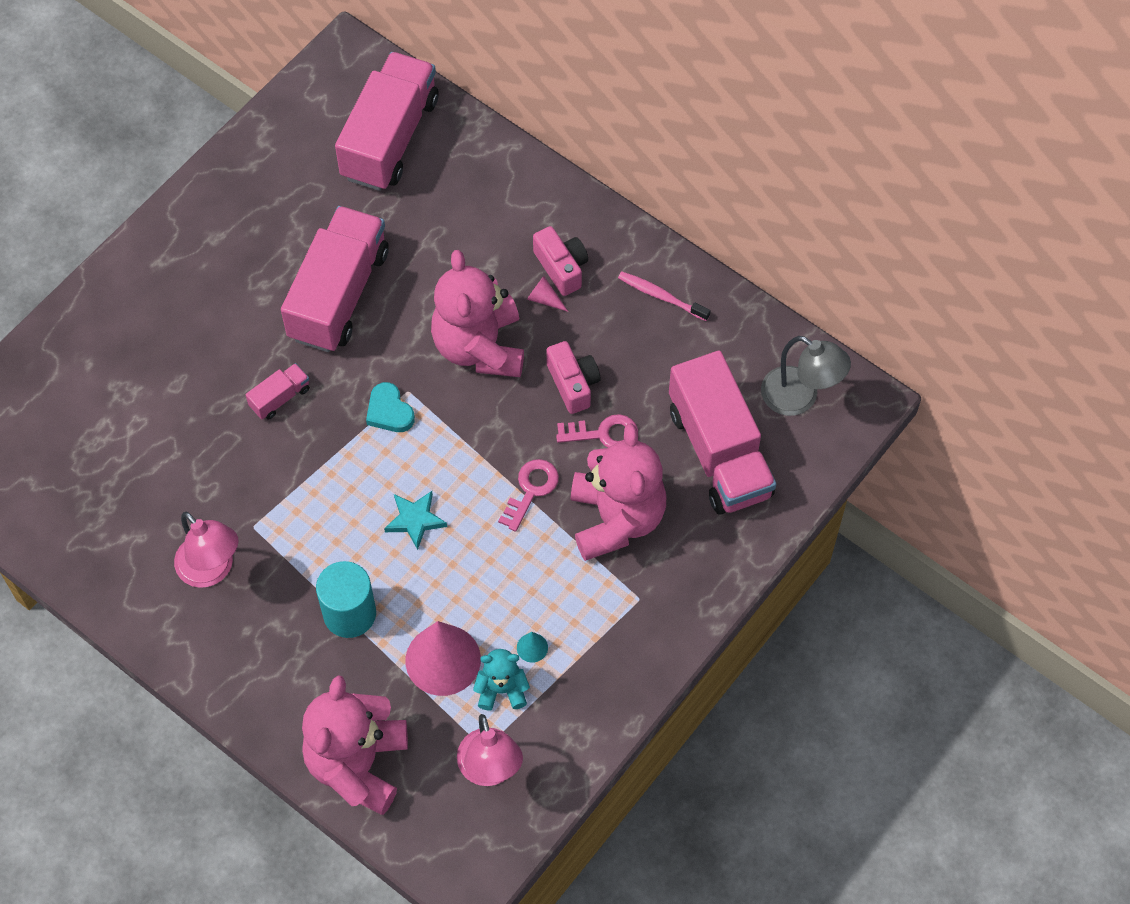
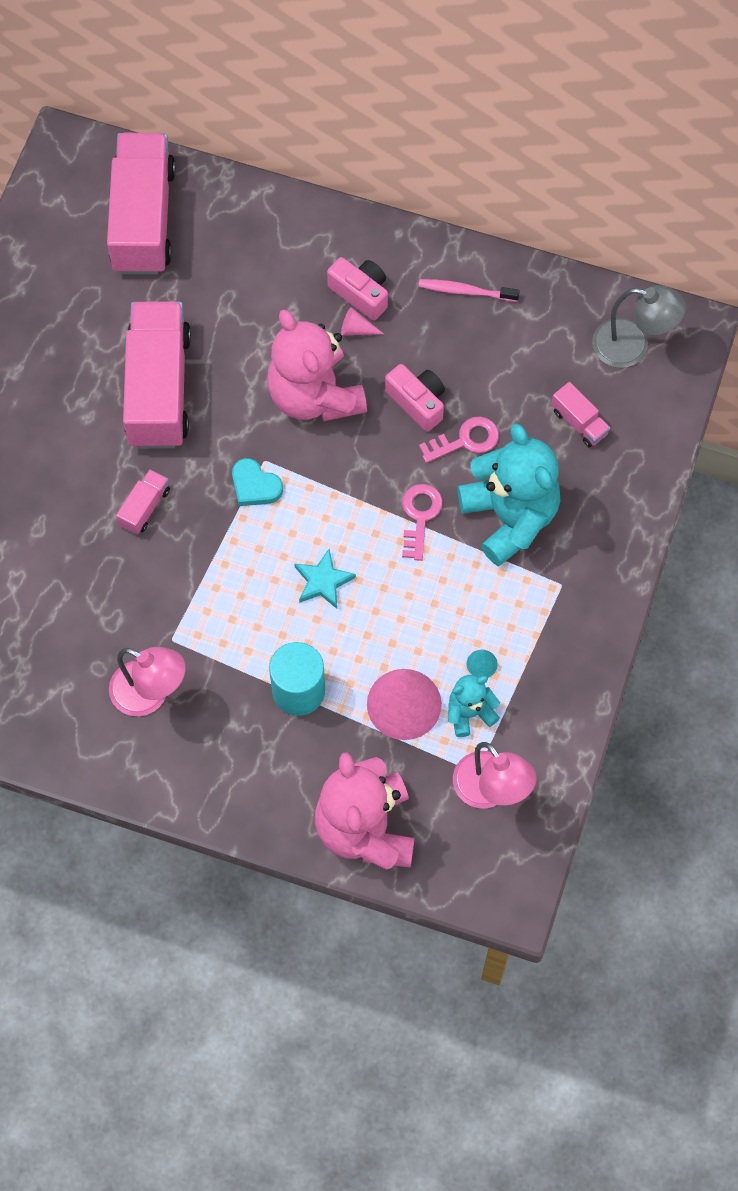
camera: 20 degrees left, 5 degrees up
(616, 519) = (510, 517): pink teddy bear -> turquoise teddy bear
(719, 452) = (579, 422): pink truck -> pink truck, size x0.43

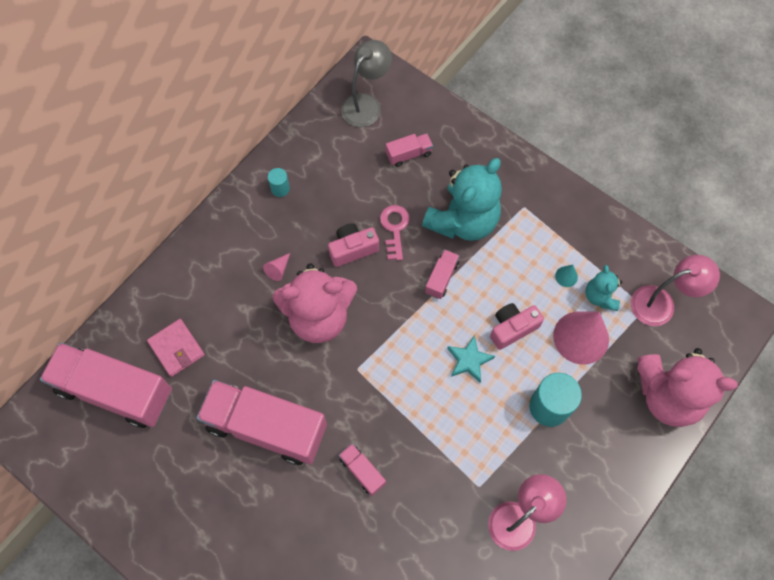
camera: 70 degrees left, 0 degrees up
(216, 260) = (176, 348): none -> pink wallet
(255, 486) = (375, 383): turquoise heart -> none
(361, 293) = (251, 257): pink camera -> pink camera (512, 328)
(419, 516) = (441, 278): pink key -> pink truck
(466, 291) = (280, 188): pink toothbrush -> turquoise cylinder
(510, 517) = (463, 221): turquoise teddy bear -> turquoise teddy bear turned 135 degrees clockwise

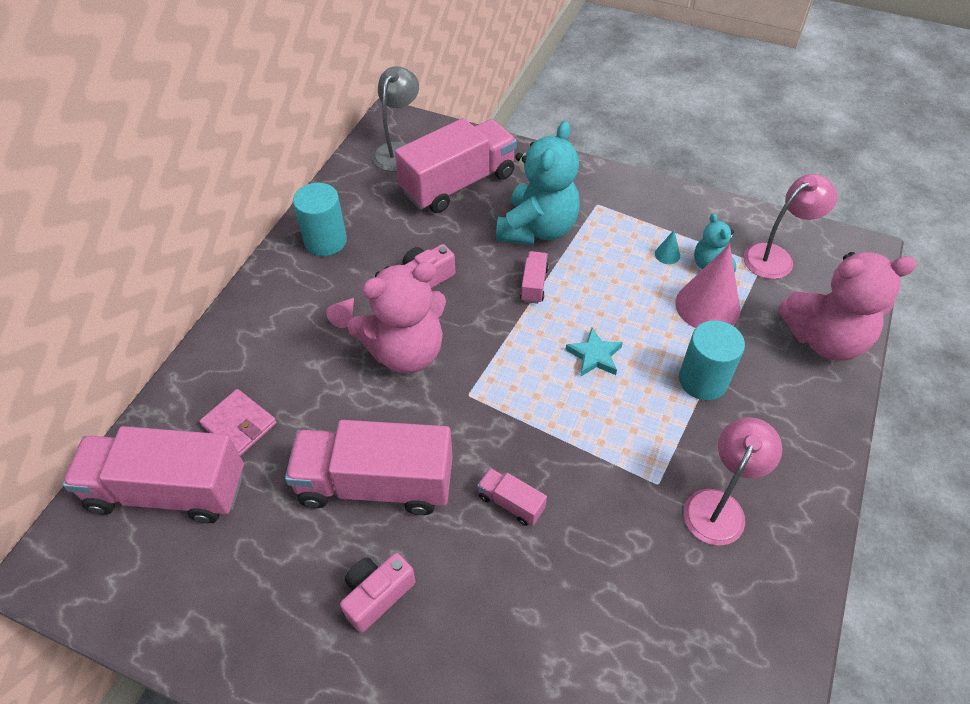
camera: 15 degrees left, 15 degrees down
(280, 188) = (325, 241): turquoise cylinder -> turquoise cylinder, size x1.96
(394, 228) = (465, 251): pink key -> none
(409, 154) = (458, 184): pink truck -> pink truck, size x2.34
(512, 328) = (630, 314): pink camera -> pink camera (377, 595)

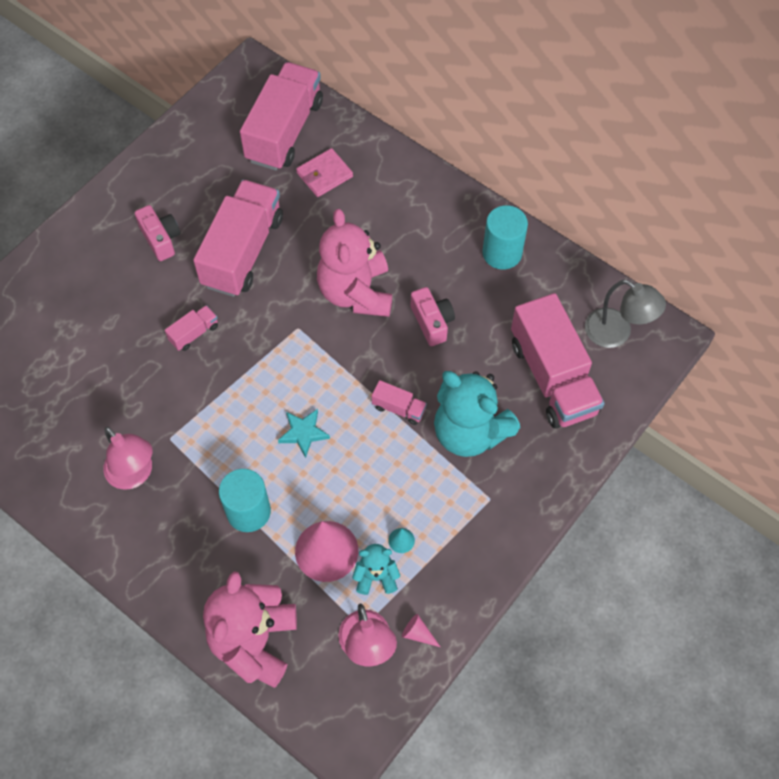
camera: 105 degrees right, 10 degrees up
(344, 316) = (407, 255): pink cone -> pink cone (418, 633)

